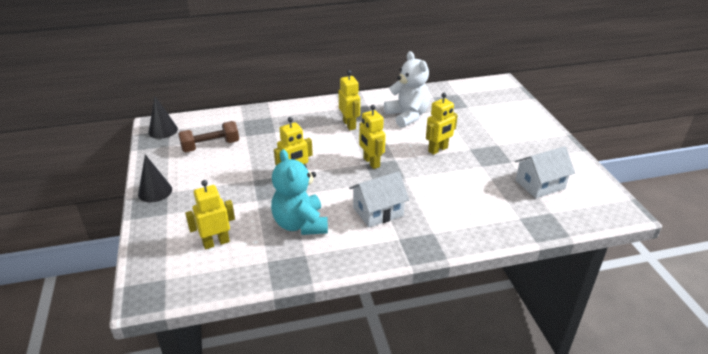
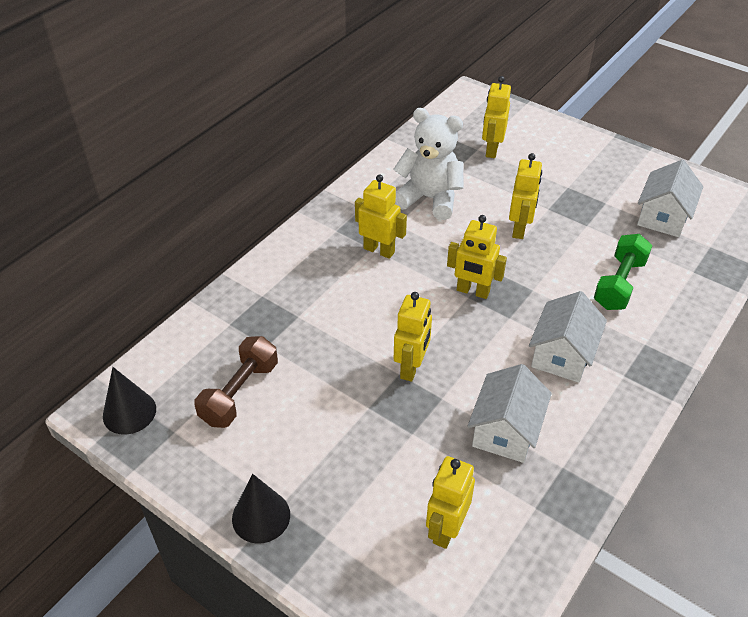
camera: 40 degrees left, 10 degrees up
(300, 224) = (505, 430): turquoise teddy bear -> white house
(460, 200) = (619, 284): none -> green dumbbell
(475, 110) = (491, 150): none -> yellow robot

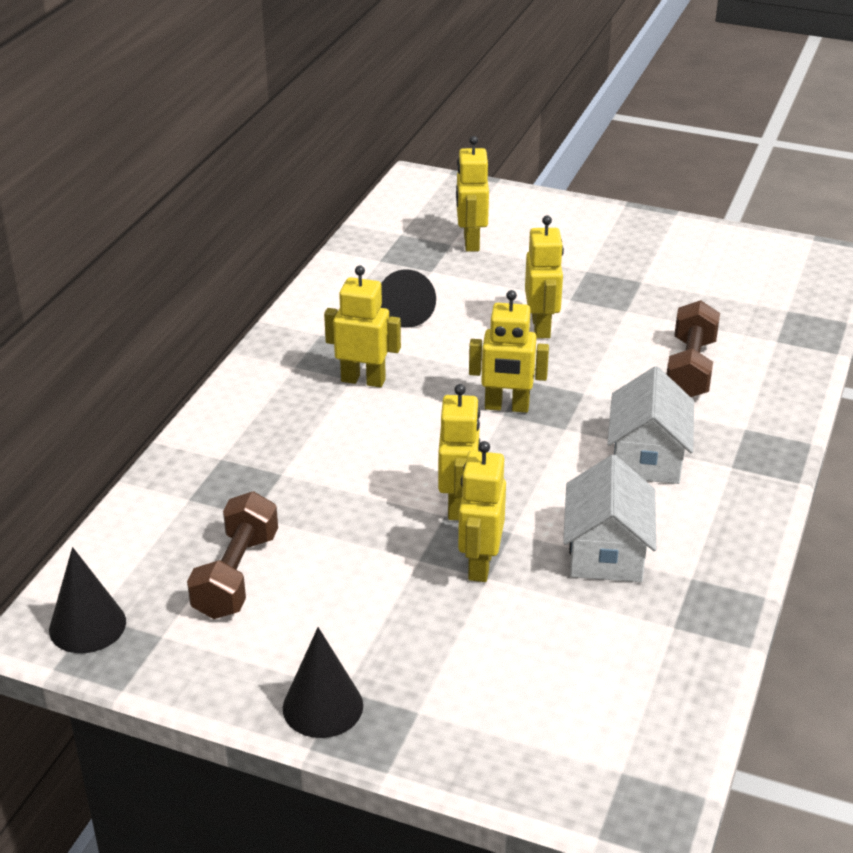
camera: 15 degrees left, 10 degrees down
(429, 199) = (409, 310): white teddy bear -> black cone
(446, 529) = (570, 671): yellow robot -> yellow robot (479, 565)
(619, 284) = (690, 368): green dumbbell -> brown dumbbell
(663, 217) = (719, 286): white house -> none

